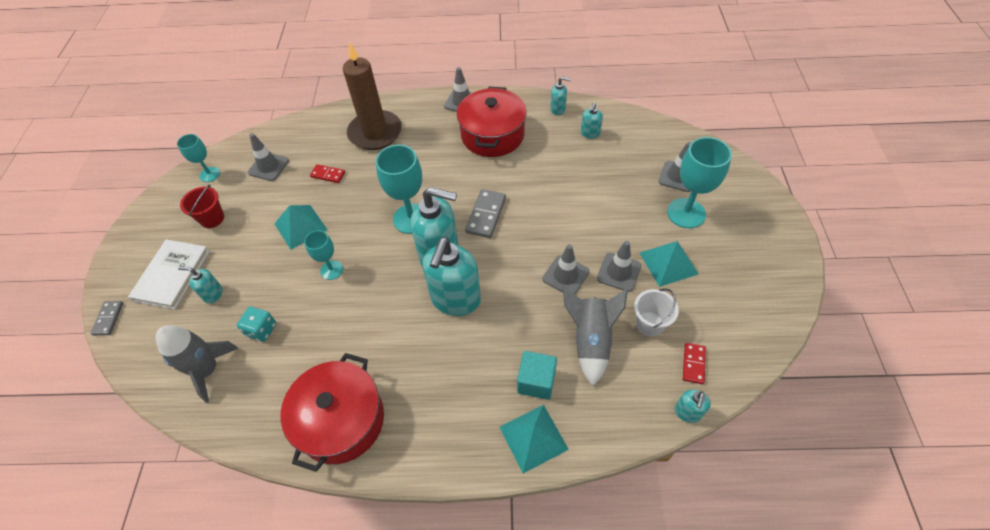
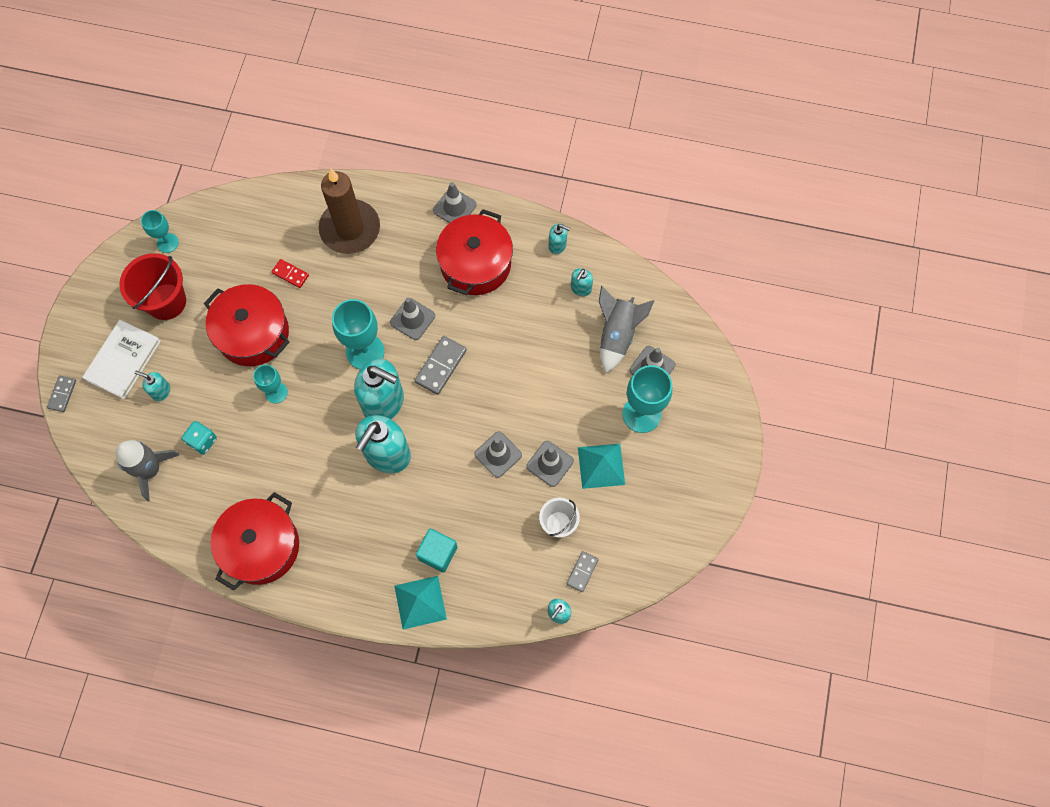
camera: 10 degrees right, 15 degrees up
(212, 218) = (166, 301): red bucket -> red bucket, size x1.63
(268, 167) = (230, 248): grey traffic cone -> grey traffic cone (412, 319)
(300, 226) = (253, 333): turquoise pyramid -> red pot
(590, 340) = (499, 527): grey rocket -> grey rocket (617, 335)
(693, 364) = (582, 572): red domino -> grey domino

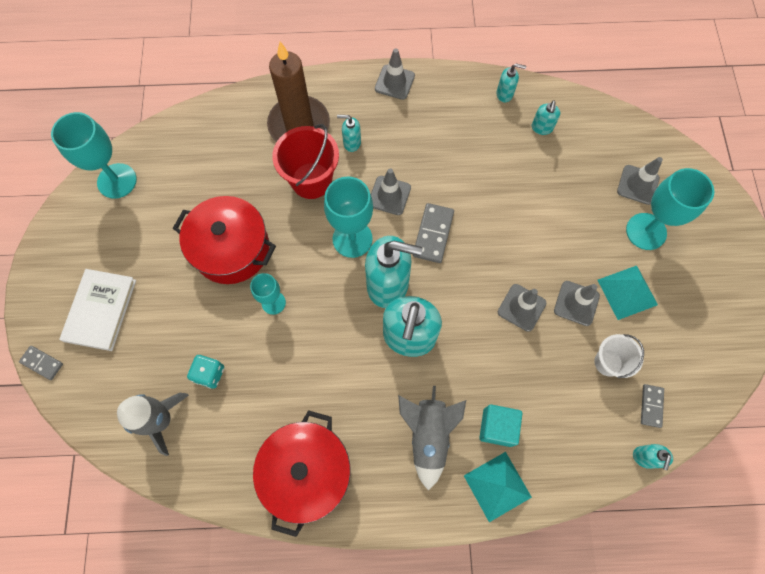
camera: 15 degrees left, 0 degrees up
(62, 394) = (42, 363): grey domino -> grey domino turned 60 degrees counterclockwise
(161, 391) = (150, 332): turquoise soap dispenser -> turquoise soap dispenser (351, 143)
(166, 301) = (131, 239): red bucket -> red bucket (311, 180)
(167, 243) = (117, 181): turquoise goblet -> turquoise goblet, size x1.72
(290, 274) = (252, 181): red domino -> none
(475, 264) = (433, 129): red pot -> none
(617, 335) = (593, 162): grey rocket -> grey rocket (428, 435)

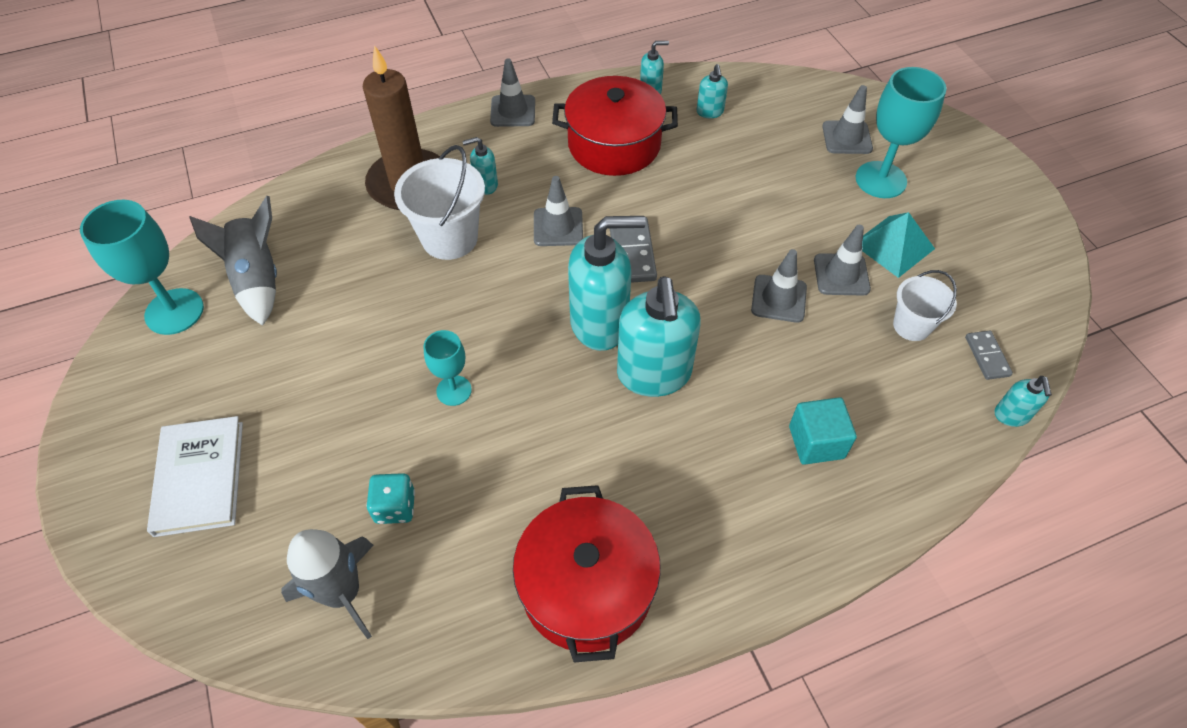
camera: 20 degrees left, 15 degrees down
(42, 363) = (126, 577): grey domino -> none
(231, 249) = (370, 345): red pot -> red pot (614, 144)
(311, 180) = (449, 238): red bucket -> white bucket
(352, 239) = (530, 286): turquoise goblet -> none
(428, 435) = (733, 482): grey rocket -> grey rocket (257, 280)
(497, 486) = (851, 512): turquoise pyramid -> none

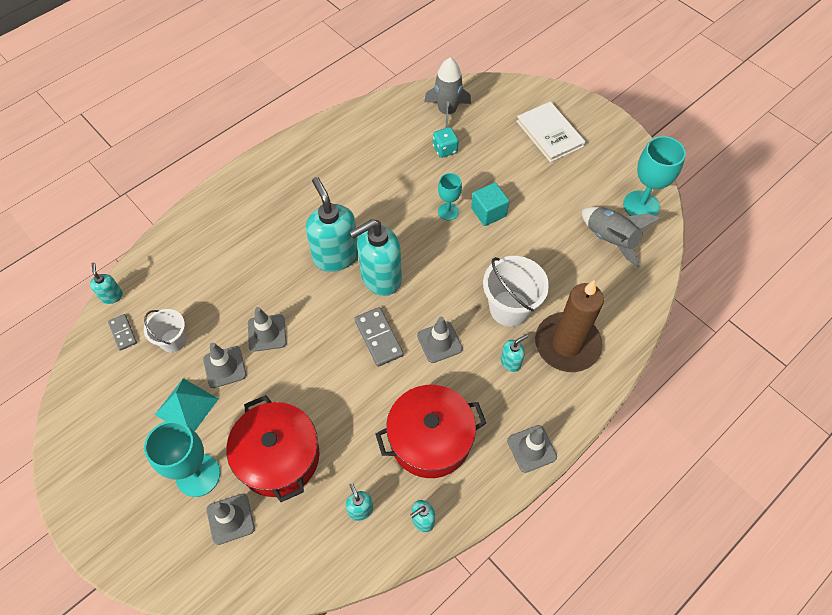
camera: 160 degrees right, 5 degrees up
(587, 586) = (335, 145): red pot -> red pot (278, 457)
(816, 442) = (231, 245): turquoise cube -> turquoise cube (488, 212)

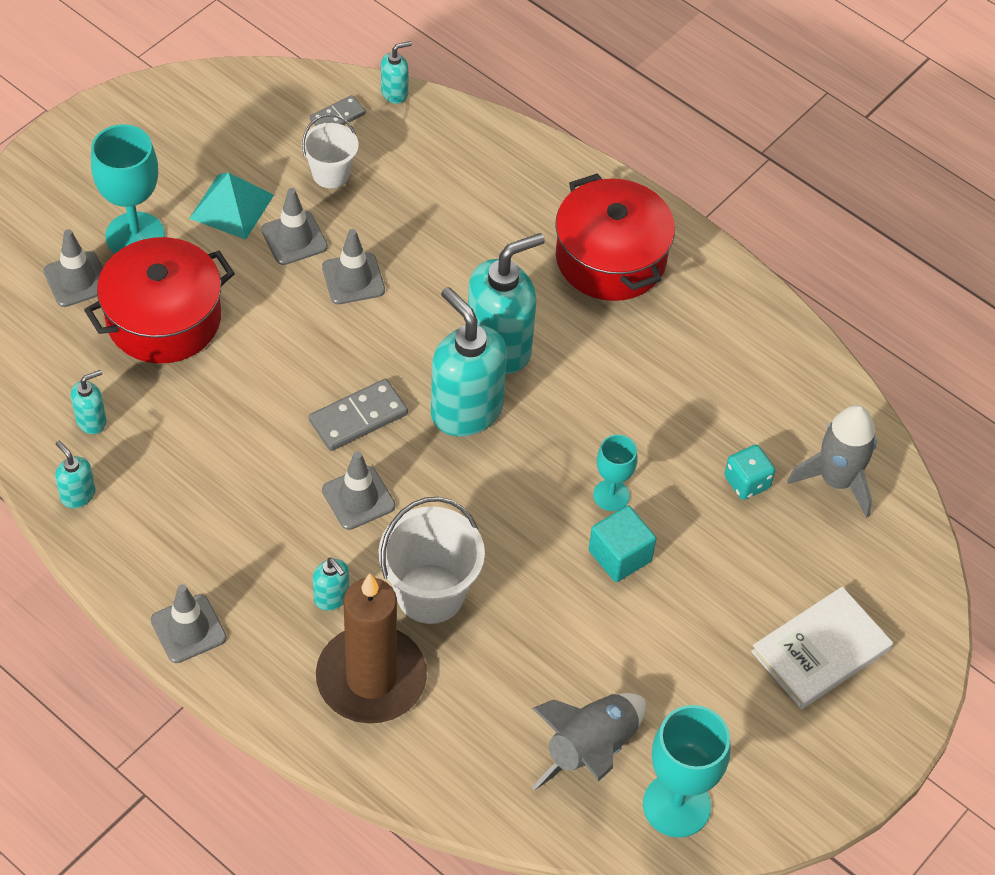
camera: 80 degrees right, 5 degrees down
(430, 439) = (198, 496): red pot -> red pot (610, 258)

